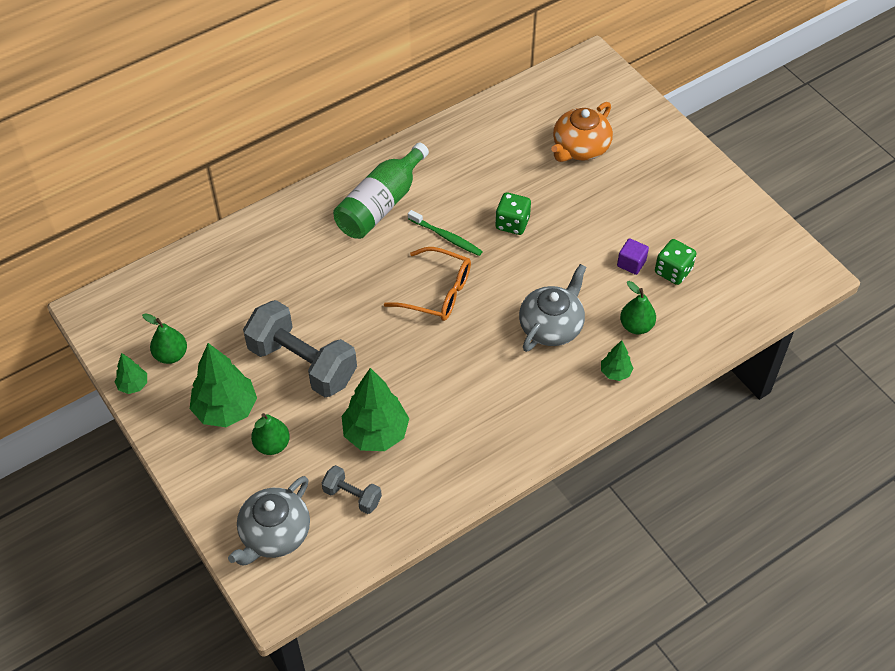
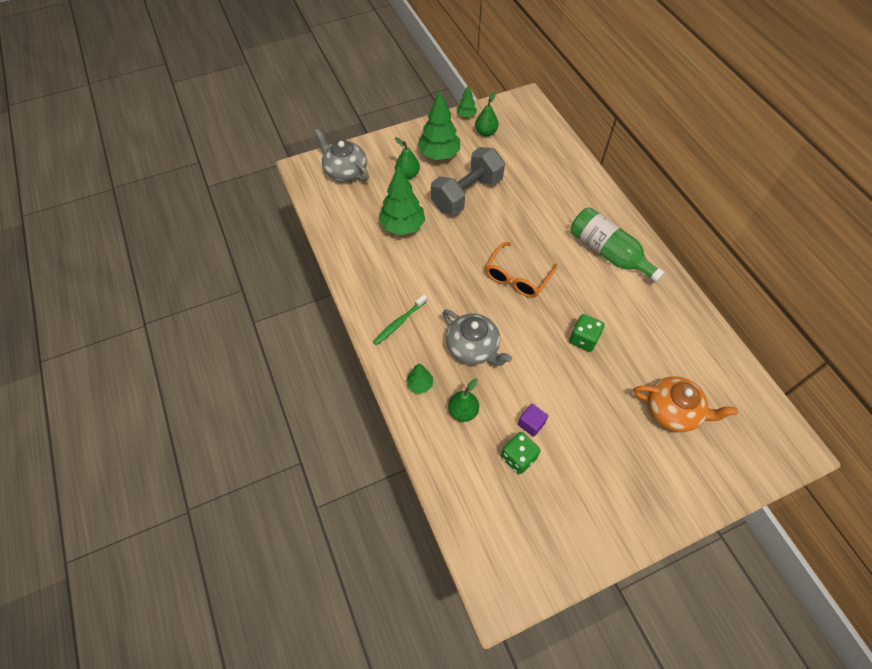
camera: 100 degrees right, 5 degrees up
(352, 496) = (359, 209): grey dumbbell -> none
(446, 237) = (572, 291): green toothbrush -> green toothbrush (399, 323)
(580, 148) = (673, 411): orange teapot -> orange teapot turned 150 degrees clockwise

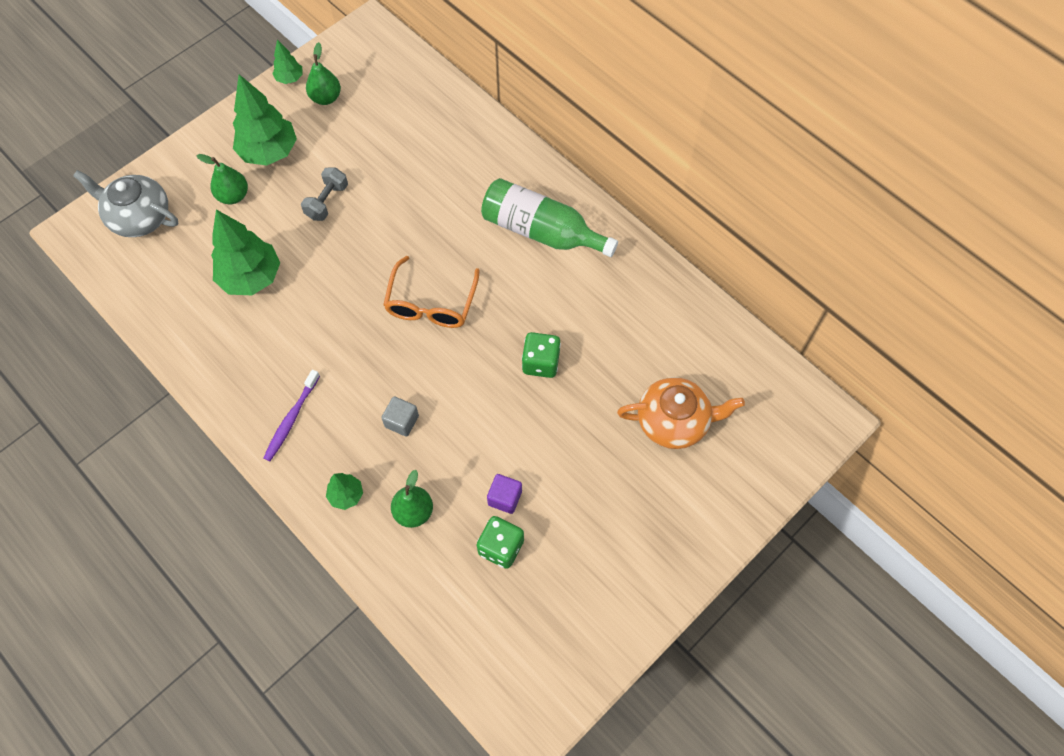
camera: 20 degrees left, 5 degrees up
(399, 323) = (291, 419): green toothbrush -> purple toothbrush
(466, 194) = (327, 201): grey dumbbell -> grey dumbbell, size x0.49
(473, 348) = (402, 421): grey teapot -> grey cube

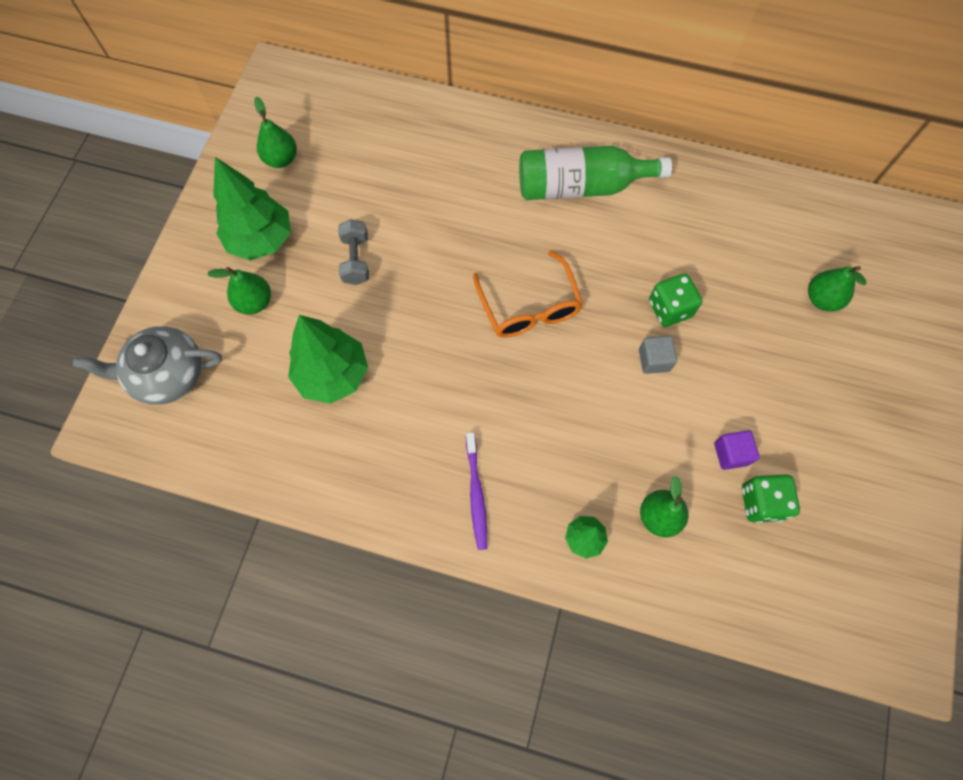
camera: 30 degrees left, 5 degrees up
(290, 78) = (230, 157): green tree -> none
(402, 421) = (584, 435): grey cube -> grey cube (654, 360)
(674, 421) = (822, 299): orange teapot -> green pear

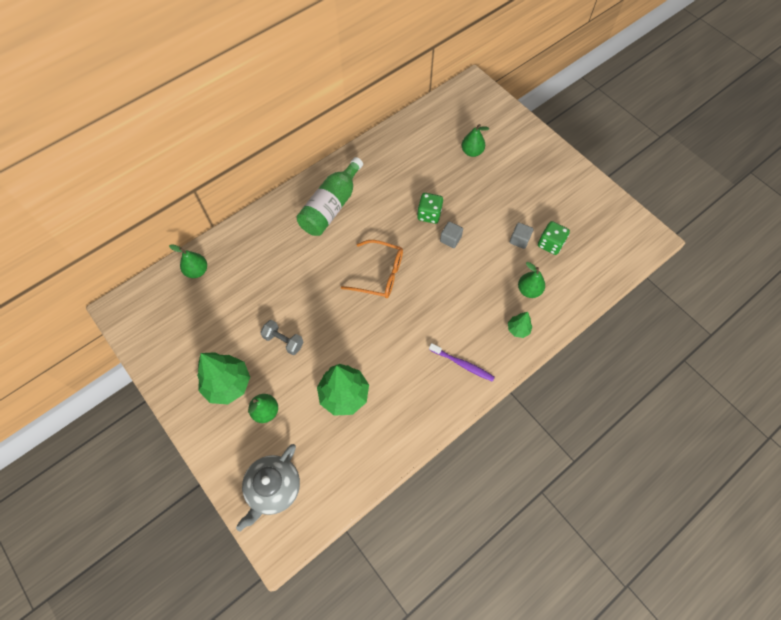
camera: 55 degrees left, 5 degrees down
(281, 159) = (183, 342): green pear -> green pear (197, 271)
(731, 454) = (519, 240): purple cube -> grey cube

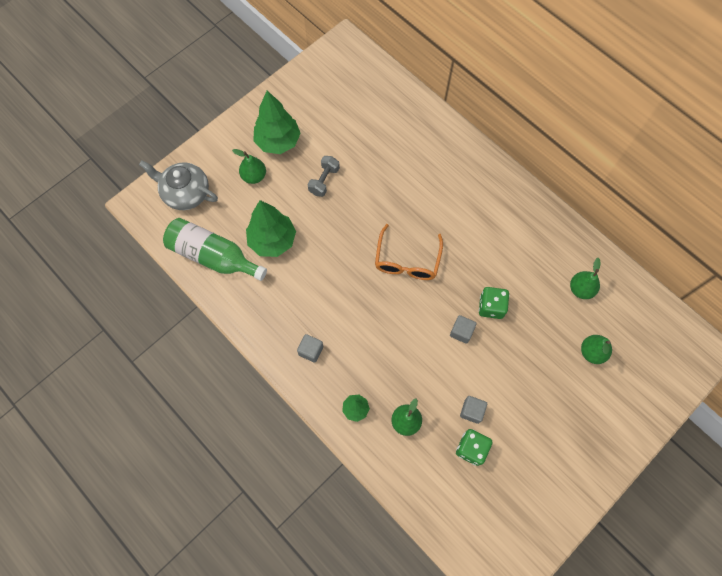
camera: 85 degrees right, 5 degrees up
(197, 271) = (391, 95): green pear -> green pear (580, 289)
(331, 206) = (485, 204): green bottle -> green bottle (213, 256)
(462, 364) = (311, 350): purple toothbrush -> grey cube

